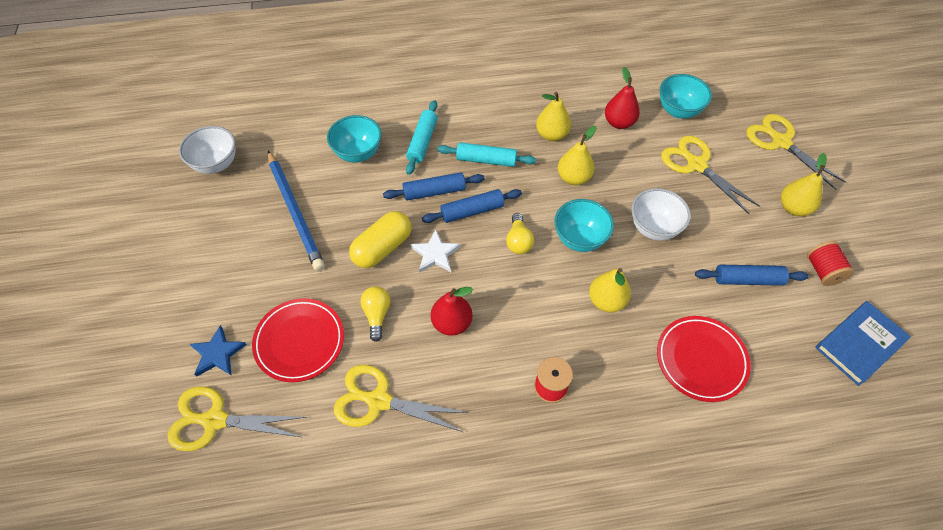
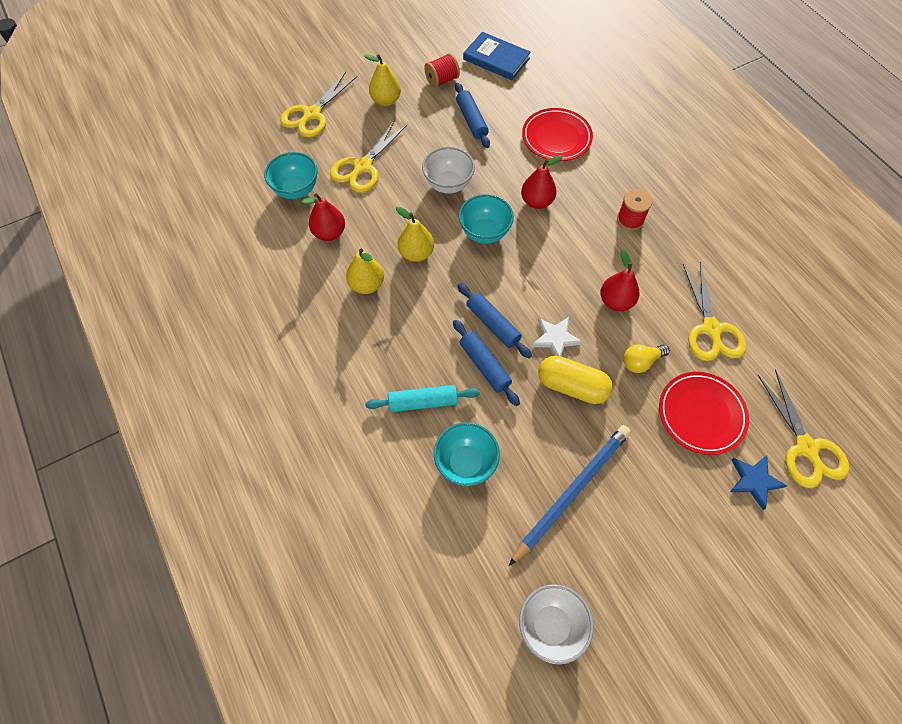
camera: 110 degrees left, 5 degrees up
(486, 160) = (424, 332): turquoise rolling pin -> none
(518, 241) = (509, 277): yellow light bulb -> none
(606, 301) = (537, 201): yellow pear -> red pear

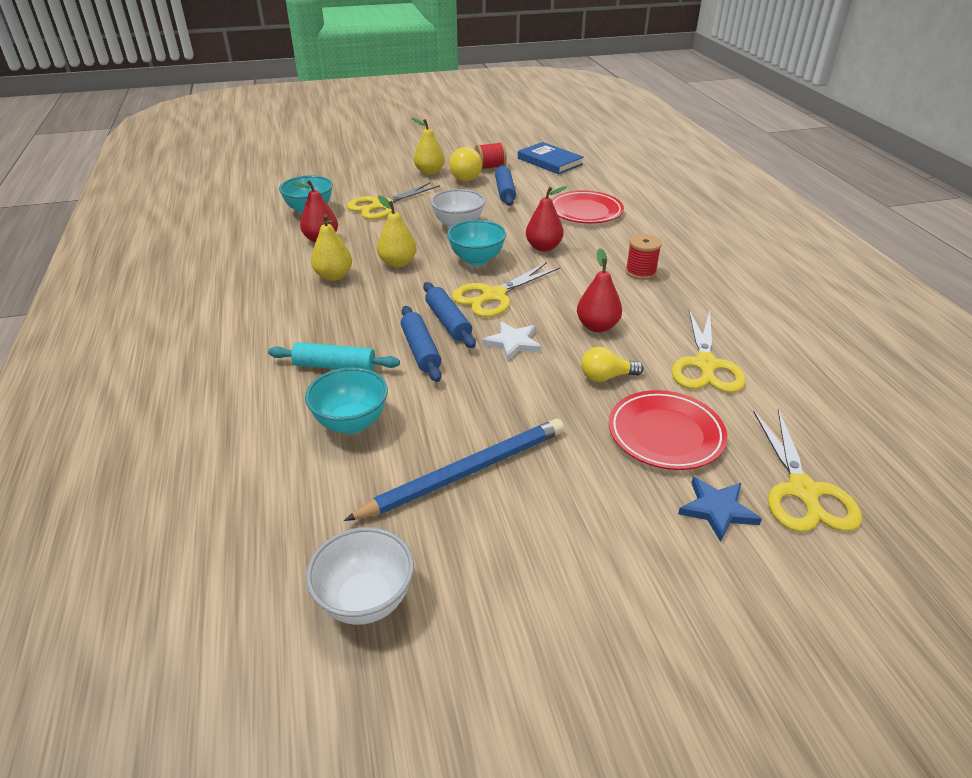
camera: 15 degrees right, 25 degrees down
(312, 114) = (356, 172): yellow scissors -> yellow scissors (494, 296)
(426, 107) = (466, 180): none -> yellow ball
(572, 386) = (512, 383): yellow capsule -> none

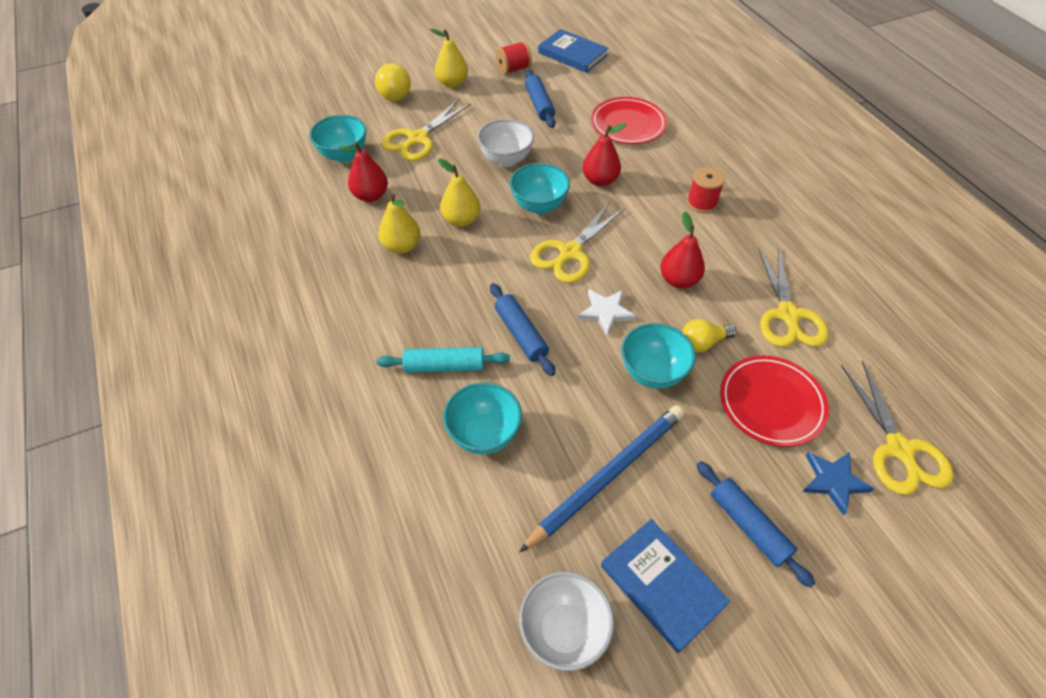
camera: 10 degrees left, 15 degrees up
(448, 322) = (536, 293): blue rolling pin -> blue rolling pin (748, 526)
(466, 180) = (494, 91): yellow ball -> yellow ball (395, 97)
(490, 575) = (662, 585): none -> blue book
(544, 394) = (652, 372): none -> turquoise bowl

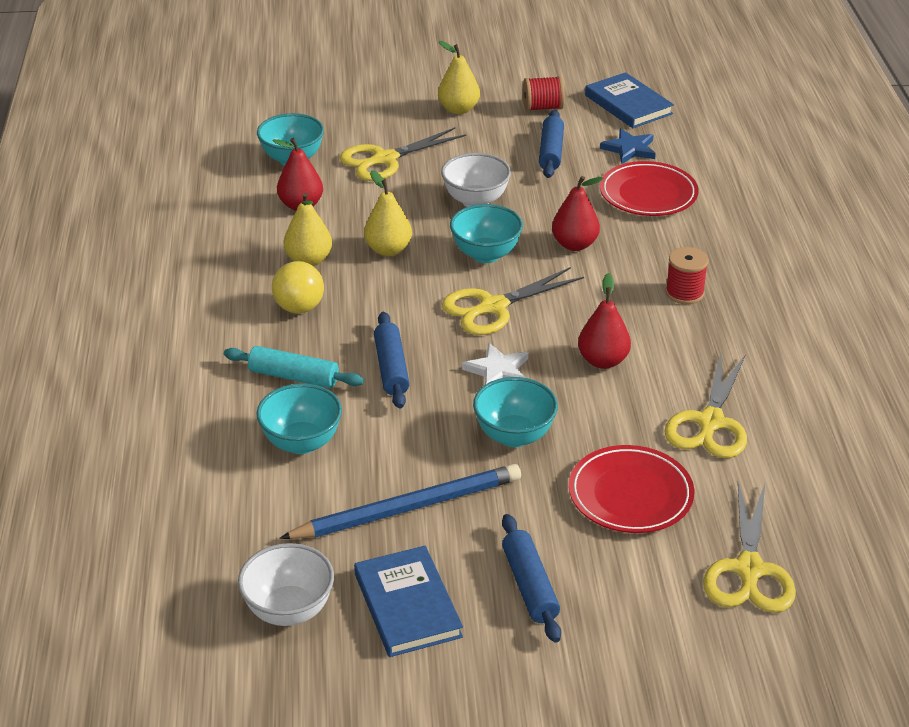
camera: 20 degrees right, 15 degrees down
(395, 97) = (382, 112): yellow ball -> yellow ball (299, 308)
(703, 343) = (590, 424): yellow light bulb -> none
(833, 481) = (651, 576): blue star -> blue star (629, 149)

